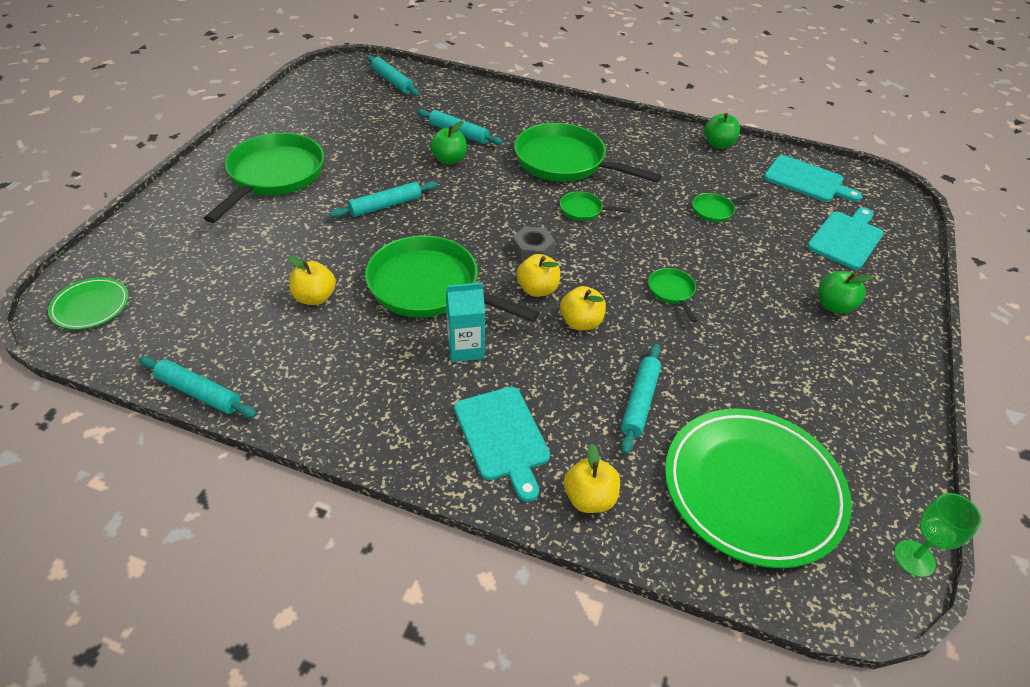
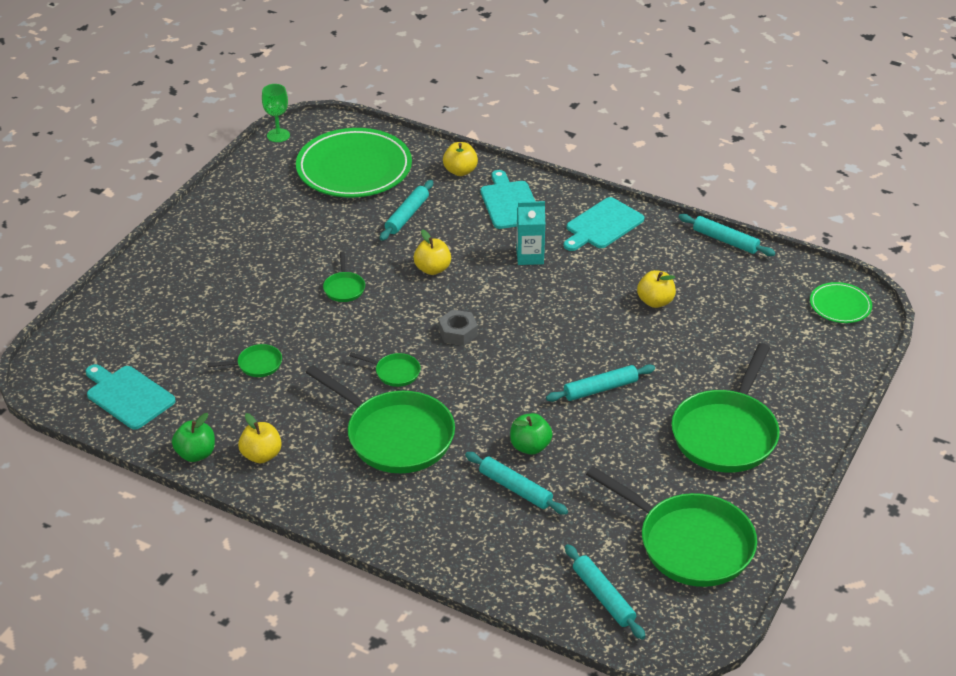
camera: 170 degrees left, 5 degrees down
(430, 288) = (556, 304): green pan -> green pan (689, 543)
(537, 289) = (462, 297): yellow apple -> yellow apple (261, 455)
(834, 306) = (209, 268): green apple -> none
(846, 238) = (144, 327): turquoise cutting board -> turquoise cutting board (602, 225)

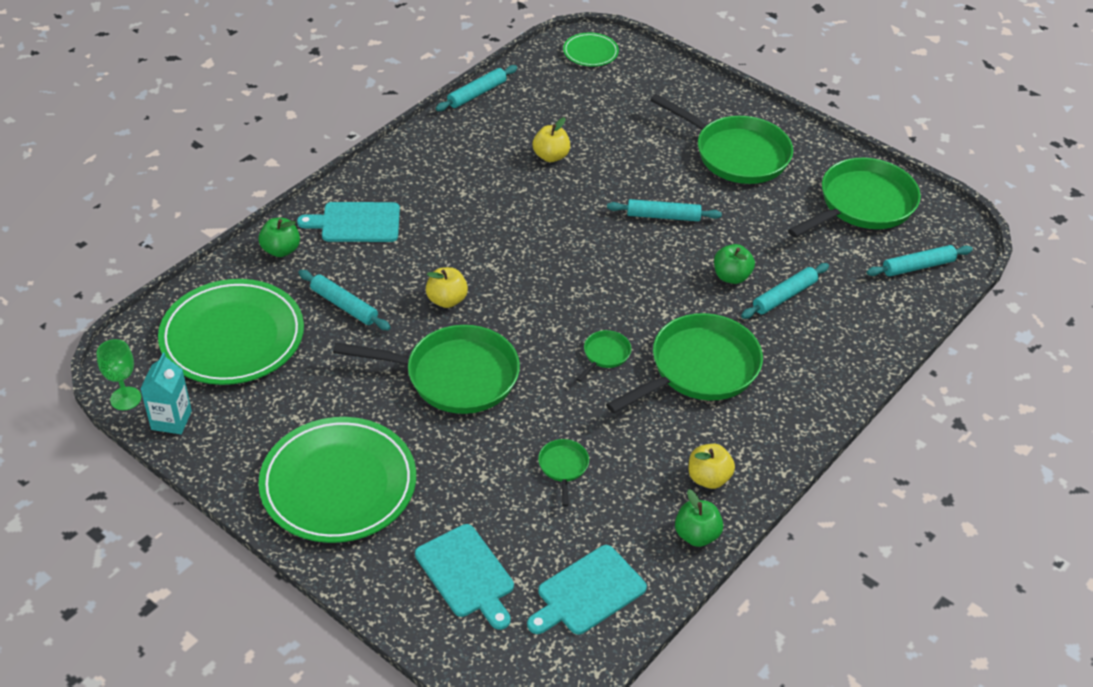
camera: 80 degrees left, 5 degrees up
(216, 249) = (338, 484): none -> green plate
(344, 288) = (454, 376): green pan -> green pan, size x2.29
(458, 332) = (556, 298): grey nut -> none
(460, 171) = (281, 250): yellow apple -> green apple
(530, 256) = (452, 225): turquoise carton -> turquoise carton (171, 420)
(600, 389) = (663, 216): turquoise rolling pin -> turquoise rolling pin turned 75 degrees counterclockwise
(602, 225) = (421, 165): turquoise cutting board -> turquoise cutting board (466, 574)

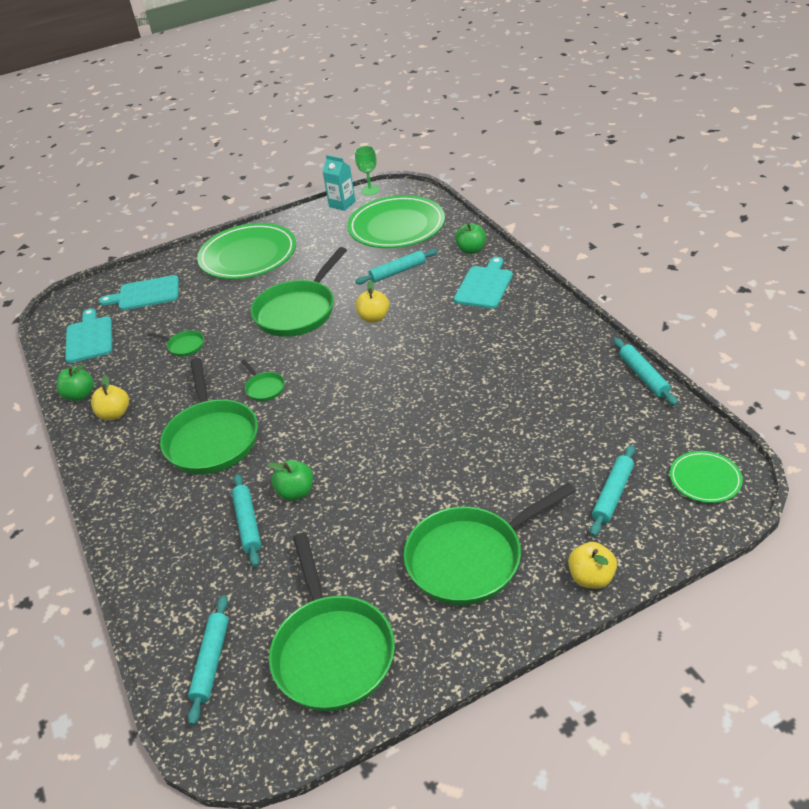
camera: 120 degrees right, 5 degrees down
(551, 156) = (525, 408): yellow apple -> yellow apple (591, 578)
(663, 216) = (401, 466): turquoise rolling pin -> turquoise rolling pin (612, 494)

